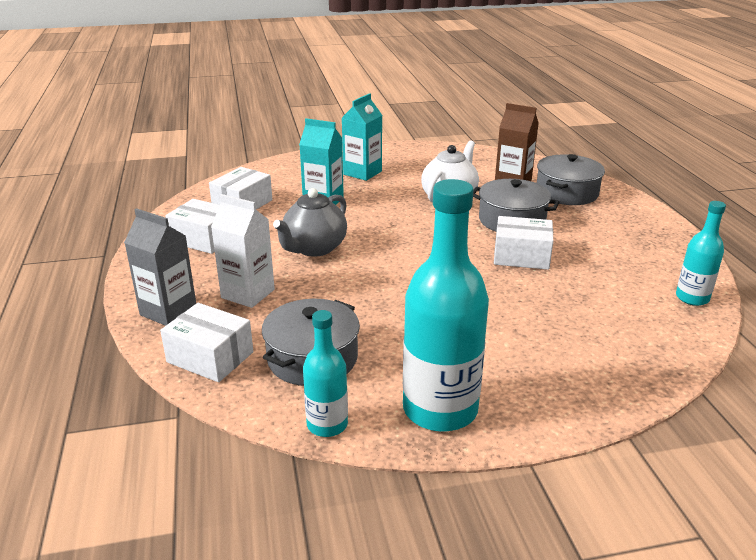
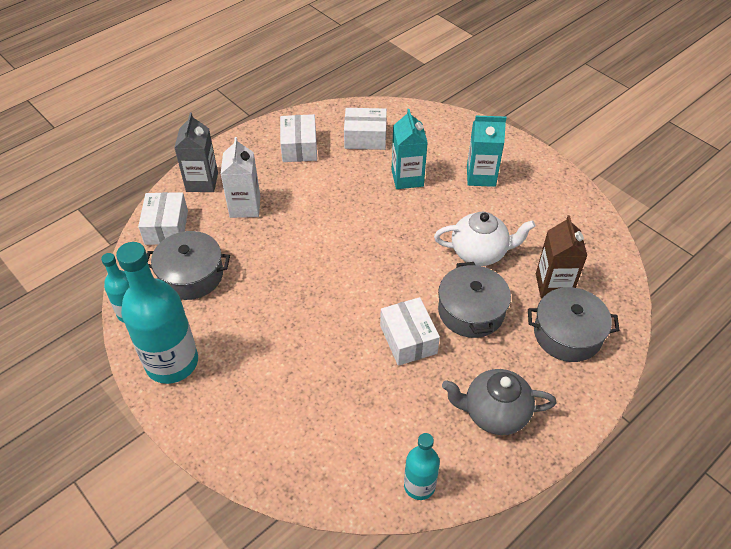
camera: 60 degrees right, 20 degrees up
(314, 248) = (328, 209): grey teapot -> grey teapot (494, 413)

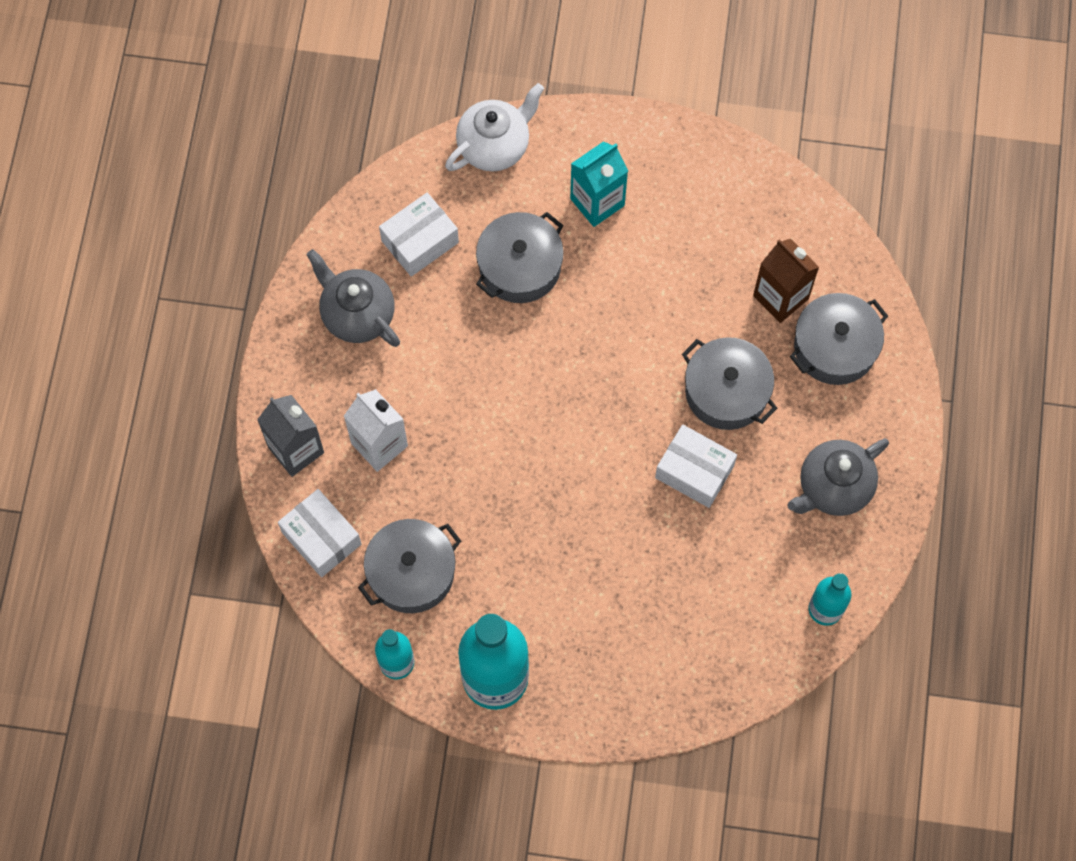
camera: 40 degrees left, 20 degrees up
(299, 147) = (357, 314): white box -> grey teapot
(407, 178) = (520, 266): turquoise carton -> grey pot
(479, 253) = (678, 311): white teapot -> white teapot (494, 146)

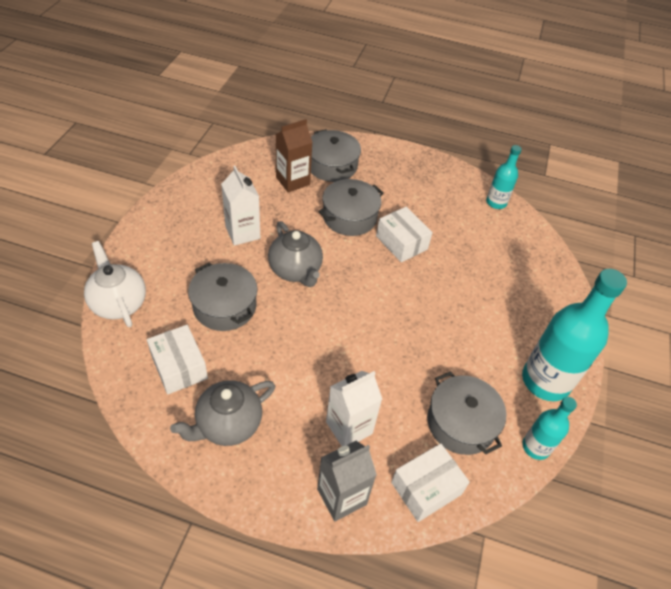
camera: 85 degrees left, 20 degrees down
(597, 202) = (191, 253): turquoise carton -> none
(653, 255) = (242, 233): none -> white carton
(694, 472) = (401, 242): white box -> white box turned 75 degrees counterclockwise
(833, 487) = (420, 184): grey teapot -> grey teapot (295, 270)

